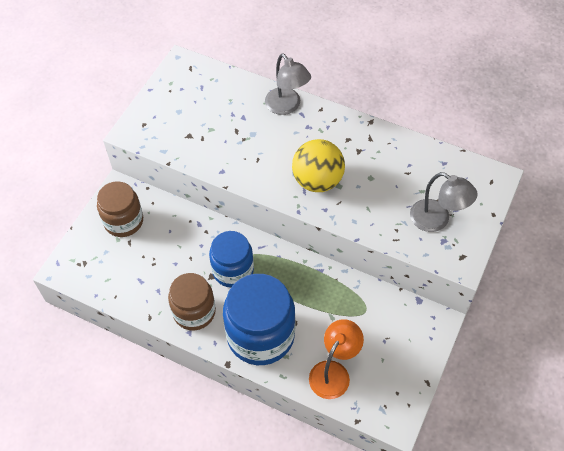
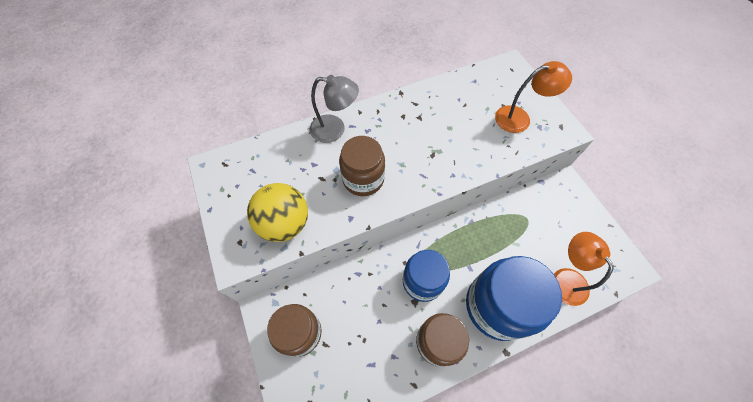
camera: 50 degrees left, 5 degrees up
(261, 155) = (363, 179): none -> brown jar
(317, 181) = (422, 160): yellow ball -> yellow ball (285, 223)
(437, 220) = (519, 118): grey lamp -> orange lamp

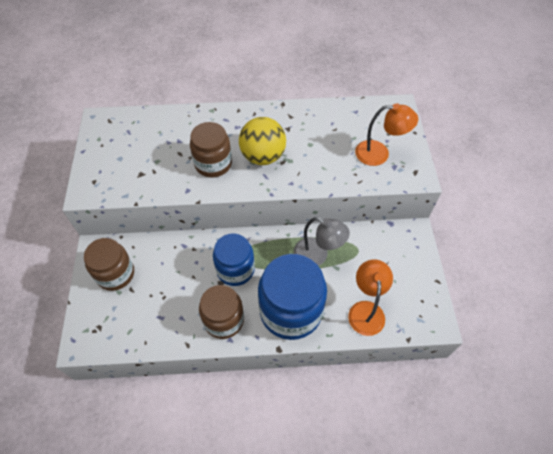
camera: 20 degrees right, 5 degrees down
(285, 223) = (134, 178): yellow ball -> yellow ball (263, 156)
(335, 129) = (210, 118): grey lamp -> grey lamp (317, 255)

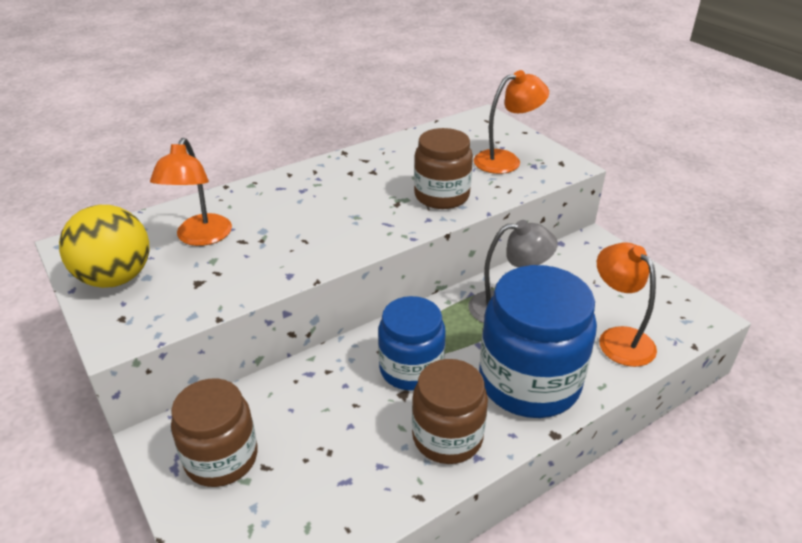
camera: 30 degrees left, 20 degrees down
(161, 141) = (200, 238): none -> orange lamp
(213, 164) = (303, 235): brown jar -> brown jar (441, 196)
(263, 156) = (366, 206): yellow ball -> yellow ball (116, 278)

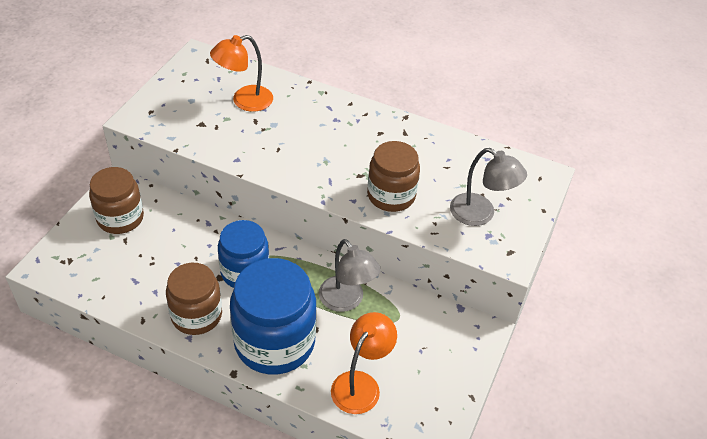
camera: 55 degrees right, 10 degrees up
(116, 278) = (181, 89): yellow ball -> none
(506, 160) = (480, 214): orange lamp -> grey lamp

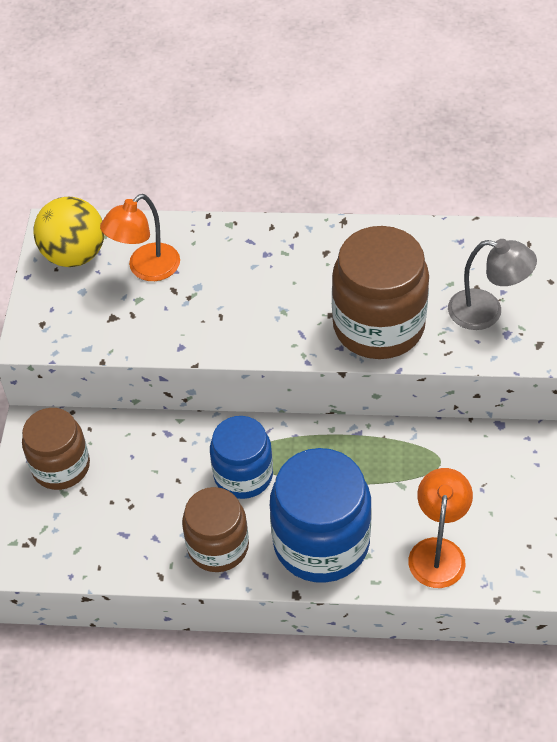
camera: 15 degrees left, 5 degrees up
(201, 76) = (75, 255): none -> yellow ball
(346, 301) = (374, 464): grey lamp -> none
(391, 195) = (378, 326): brown jar -> brown jar, size x1.55

